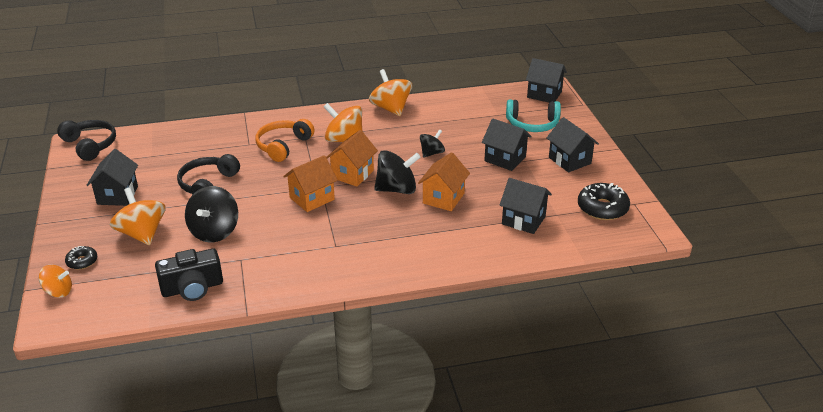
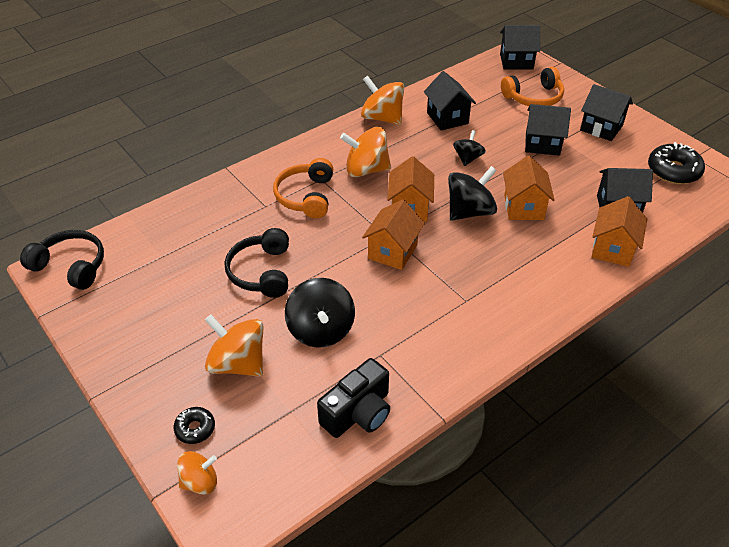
camera: 25 degrees left, 10 degrees up
(117, 195) = (164, 322): black house -> black house (447, 118)
(488, 247) = (612, 249): none -> orange house
(532, 124) = (533, 97): turquoise headphones -> orange headphones

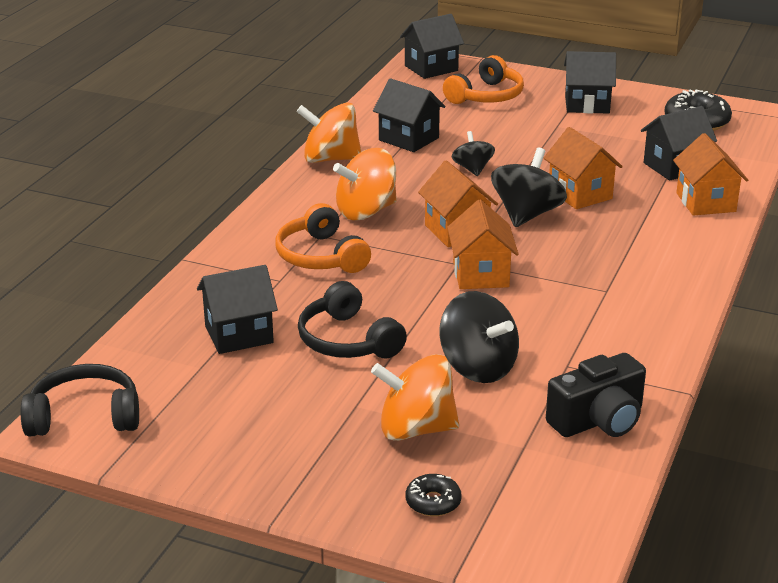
camera: 30 degrees left, 15 degrees down
(200, 482) = (493, 543): orange spinning top -> none
(358, 413) = (598, 420): black camera -> black camera turned 45 degrees clockwise
(542, 144) = (540, 134): black house -> black house (239, 335)

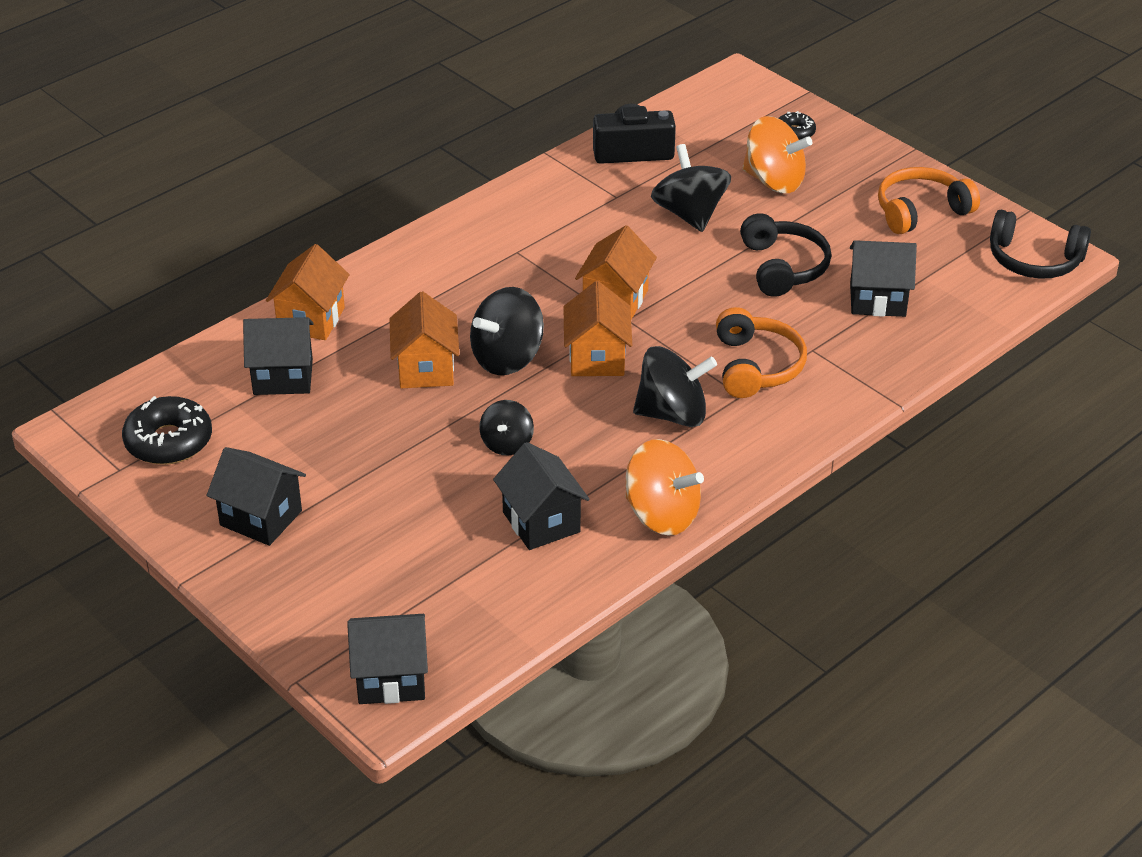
camera: 155 degrees left, 10 degrees up
(366, 211) = (672, 414): orange spinning top -> black spinning top
(486, 96) = (371, 581): orange headphones -> orange headphones (921, 211)

